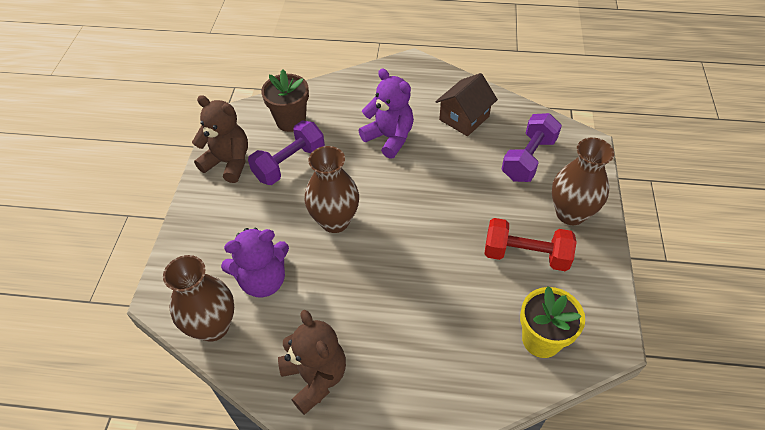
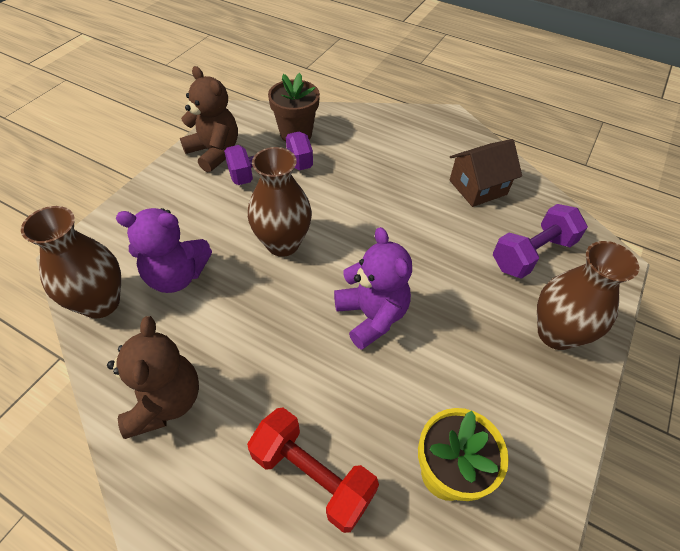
camera: 20 degrees right, 0 degrees up
(389, 138) = (386, 181): purple teddy bear -> purple teddy bear (371, 316)
(525, 255) = (476, 361): red dumbbell -> red dumbbell (312, 475)

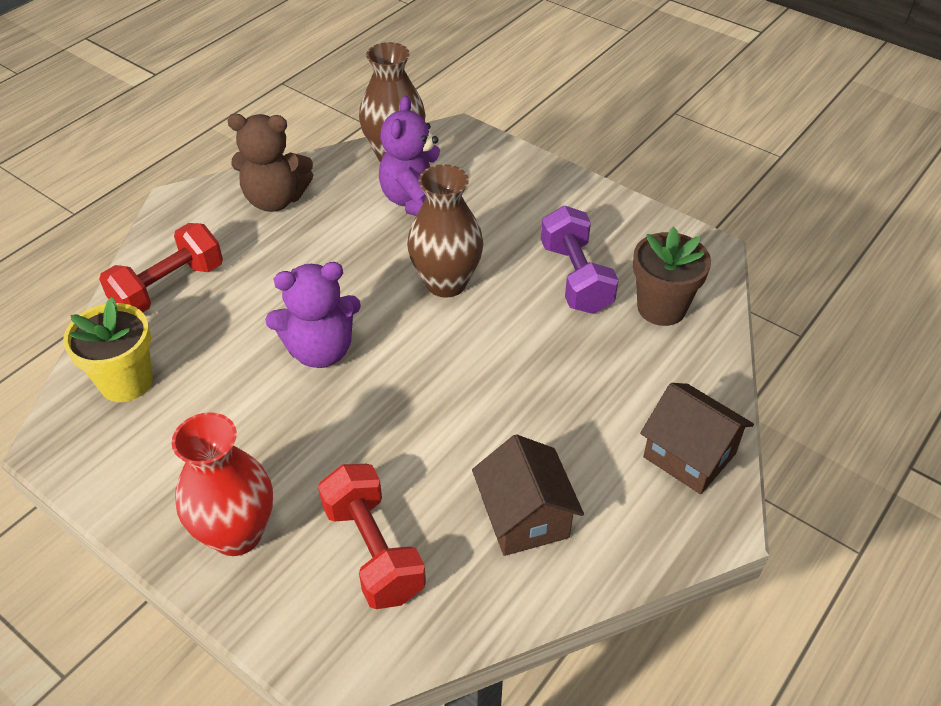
camera: 100 degrees right, 5 degrees down
(214, 152) = (619, 227): brown teddy bear -> none
(410, 125) = (689, 455): none -> brown house
(532, 254) = (373, 551): purple dumbbell -> red dumbbell
(556, 333) = (237, 534): brown vase -> red vase

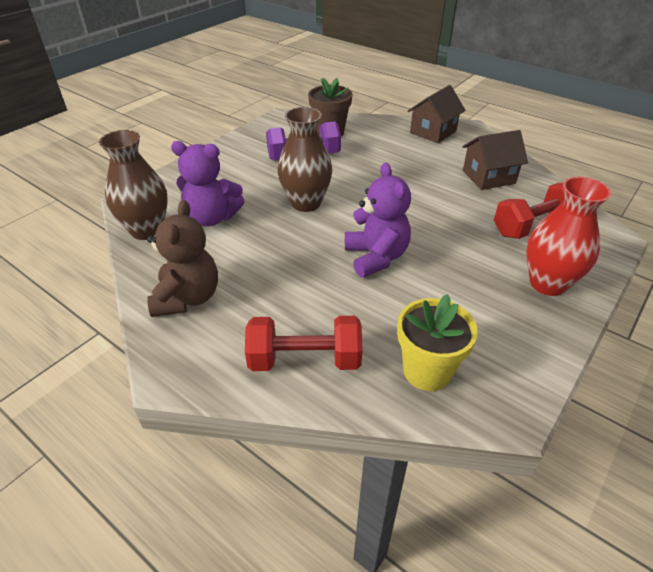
camera: 90 degrees left, 5 degrees down
(169, 288) = (305, 360): red dumbbell -> red dumbbell turned 45 degrees counterclockwise

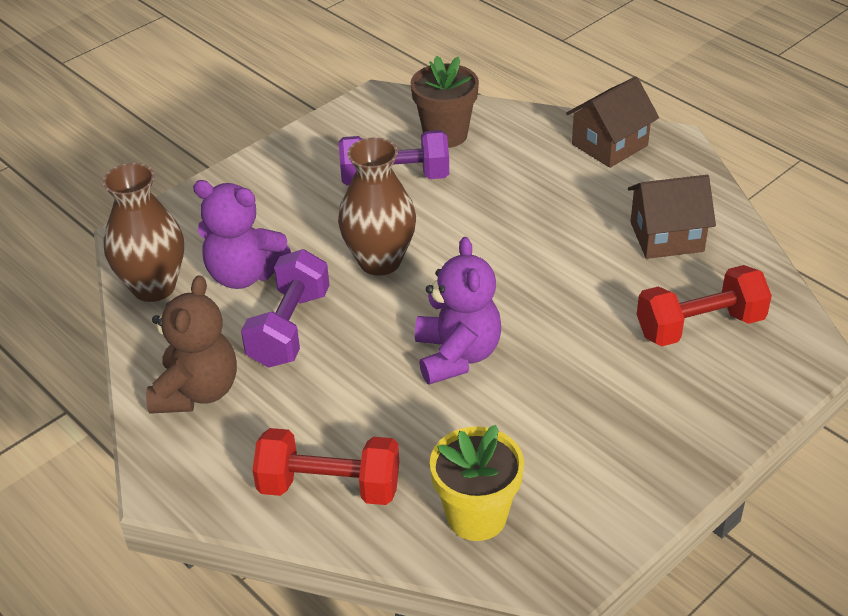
camera: 10 degrees right, 0 degrees up
(251, 249) = (289, 328): none -> purple dumbbell
(547, 283) = (681, 416): red vase -> none

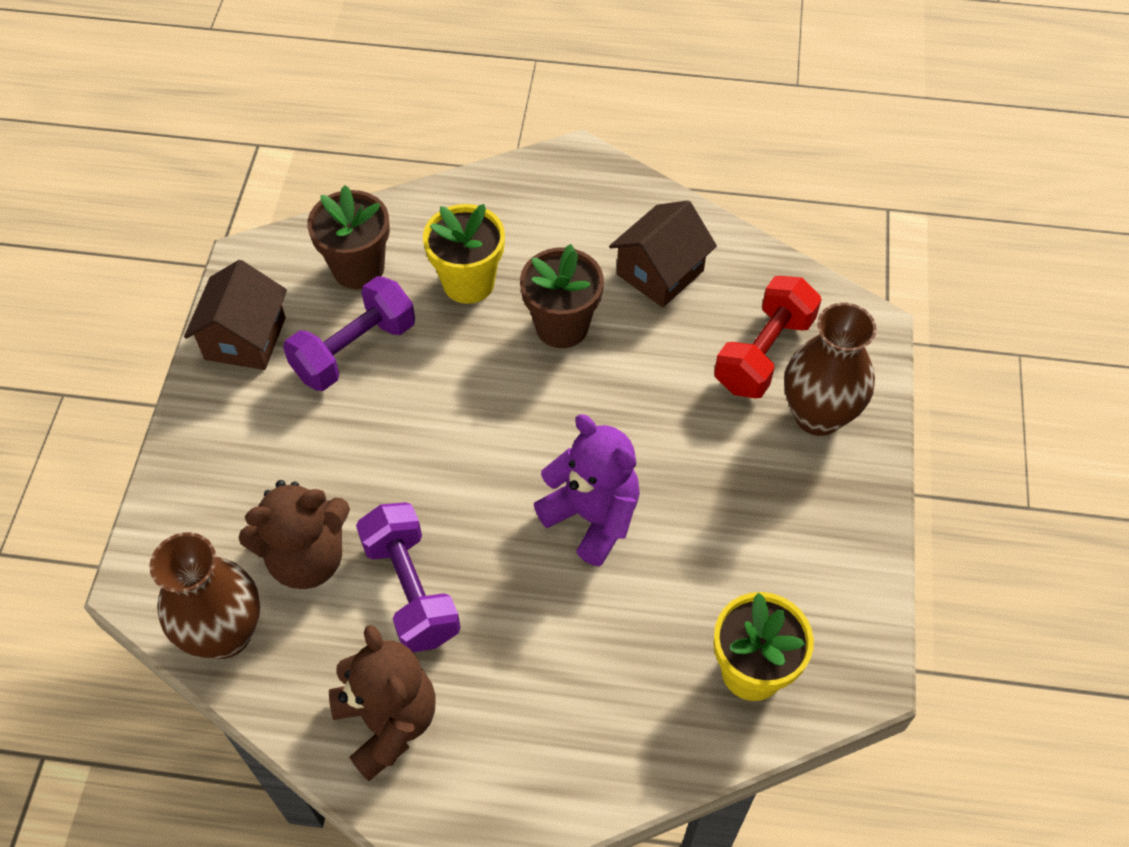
camera: 40 degrees left, 15 degrees up
(244, 274) = (307, 558): purple teddy bear -> brown teddy bear
(329, 487) = (605, 733): red dumbbell -> none
(380, 261) = (428, 457): brown vase -> brown vase (818, 415)
(513, 177) = (468, 282): none -> yellow flower pot
(555, 233) = (562, 326): none -> brown flower pot
(609, 145) = (525, 195): brown house -> brown house (245, 338)

